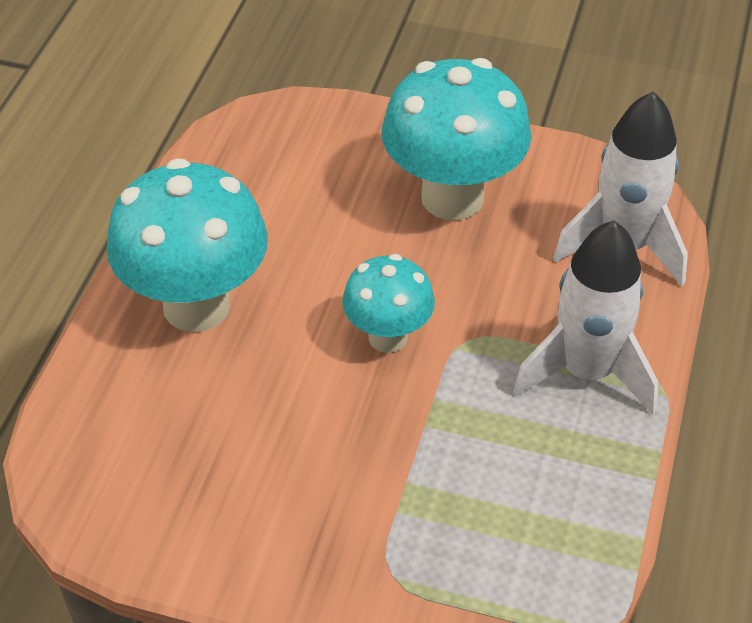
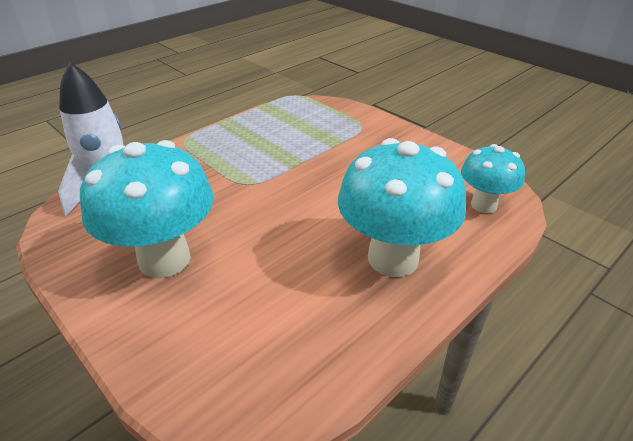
camera: 150 degrees left, 10 degrees down
(388, 337) = (288, 199): turquoise mushroom -> turquoise mushroom (484, 205)
(587, 372) = (209, 153): white rocket -> none

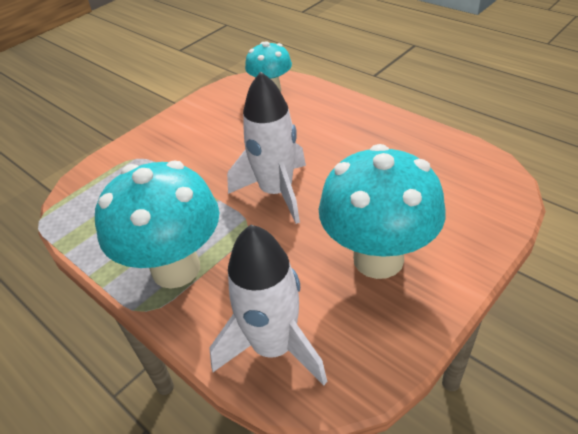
camera: 90 degrees left, 5 degrees up
(287, 201) = (276, 192): none -> white rocket
(393, 258) = (342, 129): turquoise mushroom -> turquoise mushroom (176, 268)

